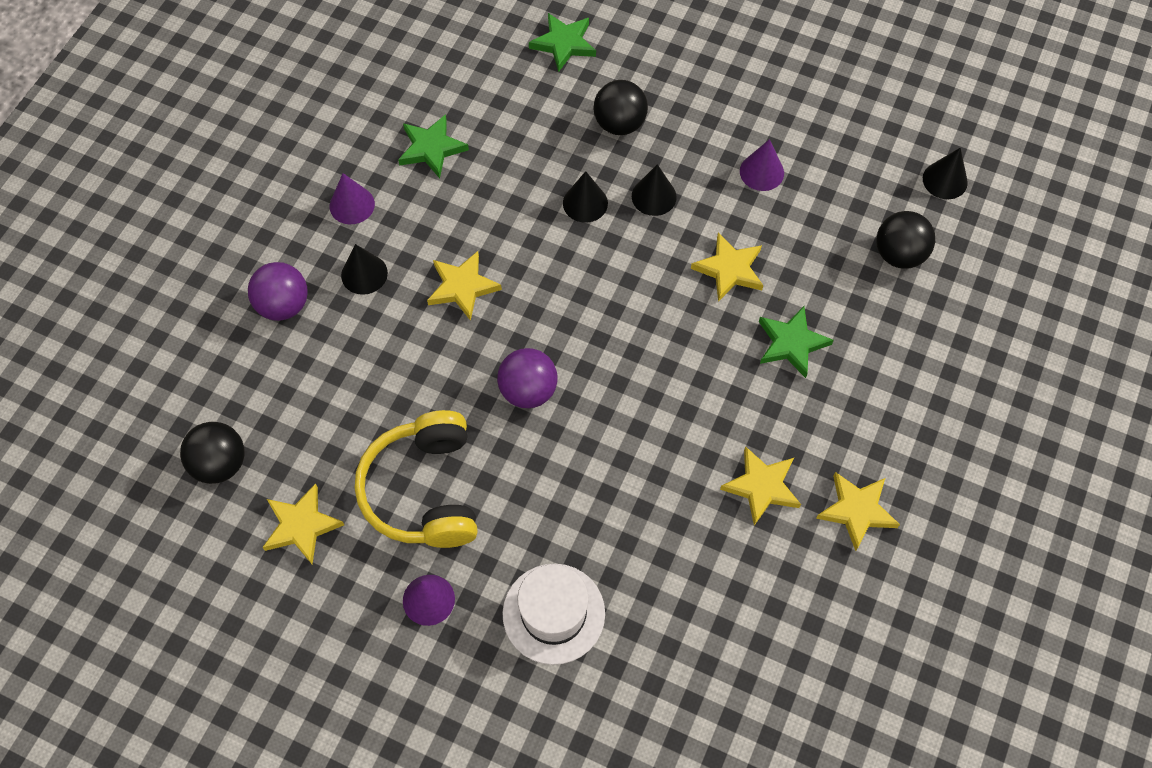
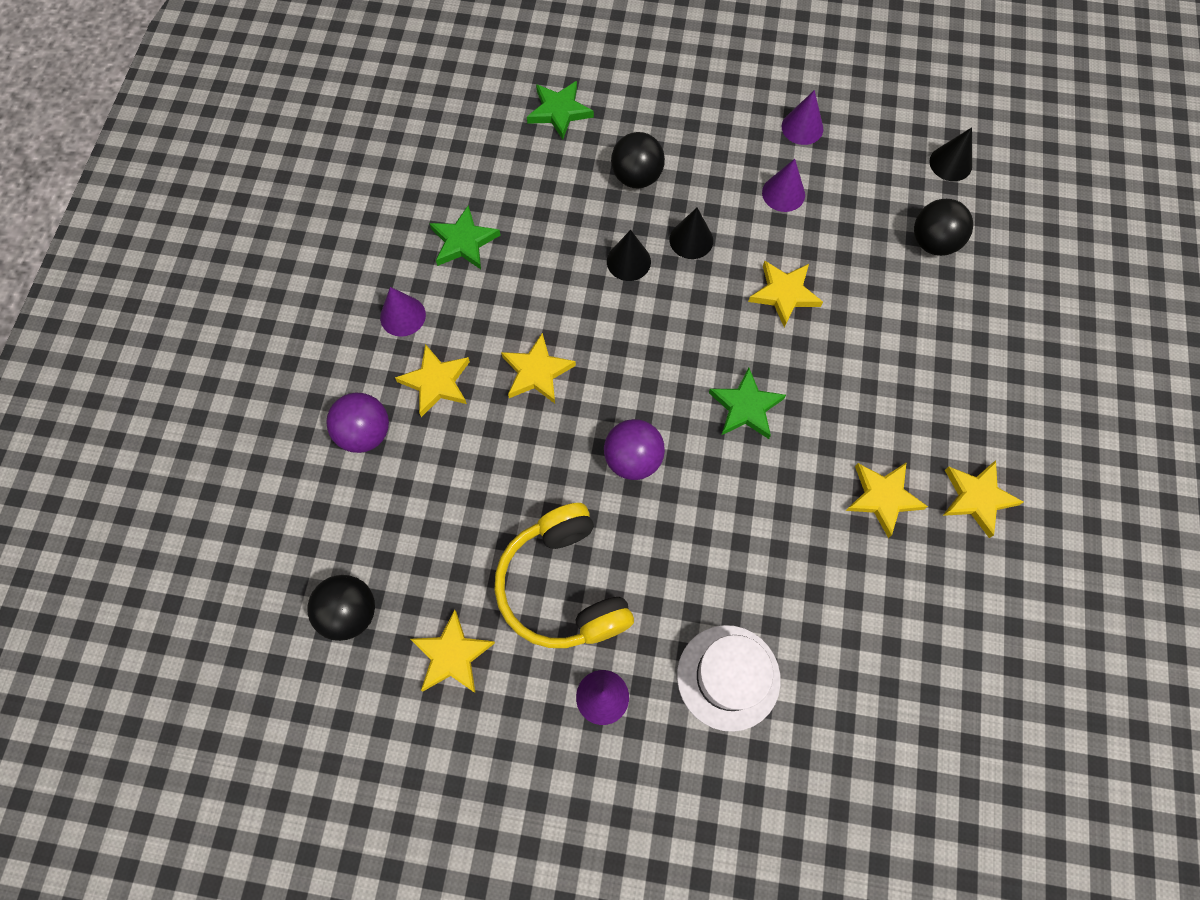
camera: 15 degrees left, 5 degrees up
(364, 274) = (436, 382): black cone -> yellow star
(791, 343) = (864, 351): green star -> green star (746, 407)
(803, 111) = (802, 127): none -> purple cone

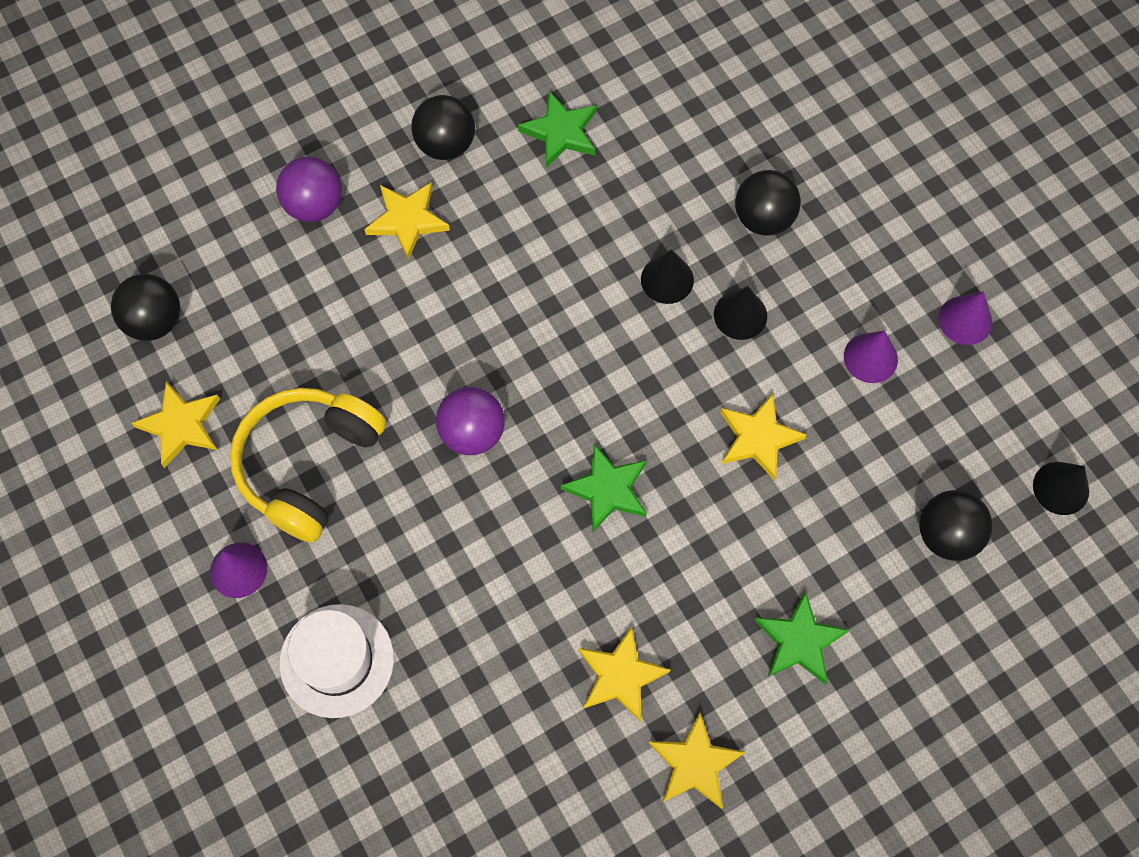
camera: 50 degrees right, 0 degrees up
(402, 316) = (445, 144): purple cone -> black ball
(537, 372) = (487, 290): yellow star -> none
(559, 111) = (771, 100): green star -> green star (799, 641)

